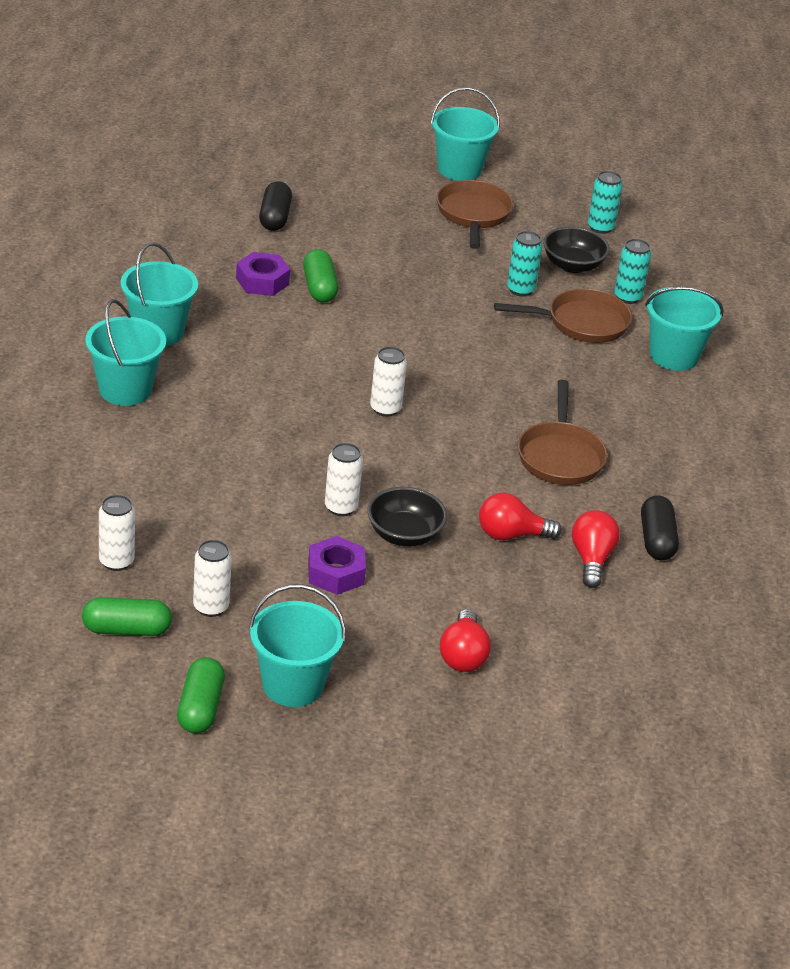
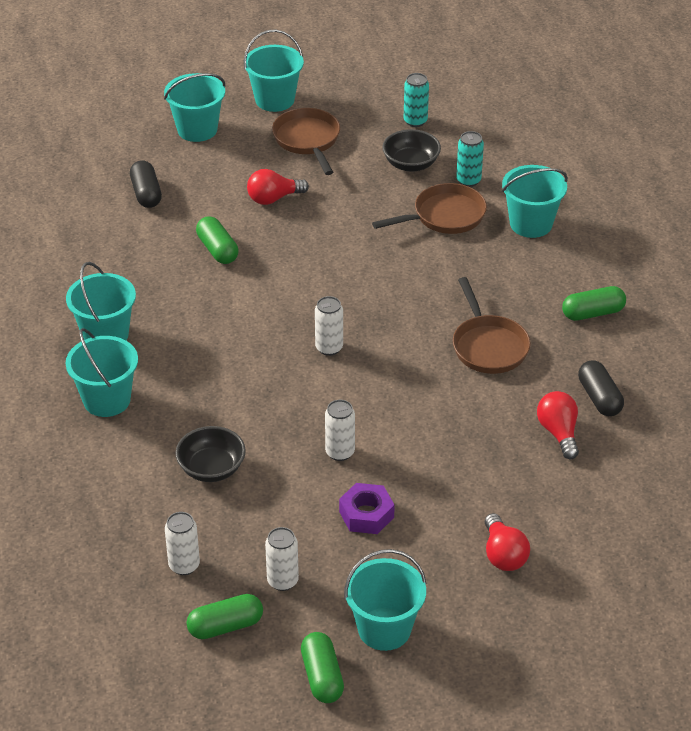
camera: 15 degrees left, 5 degrees up
(262, 281) = (167, 258): purple nut -> none
(361, 174) = (197, 129): none -> turquoise bucket
(404, 534) = (403, 460): black bowl -> black bowl (211, 468)
(511, 535) = (486, 431): red light bulb -> red light bulb (273, 198)
(520, 290) = (381, 200): turquoise can -> none
(695, 458) = (593, 313): none -> green capsule

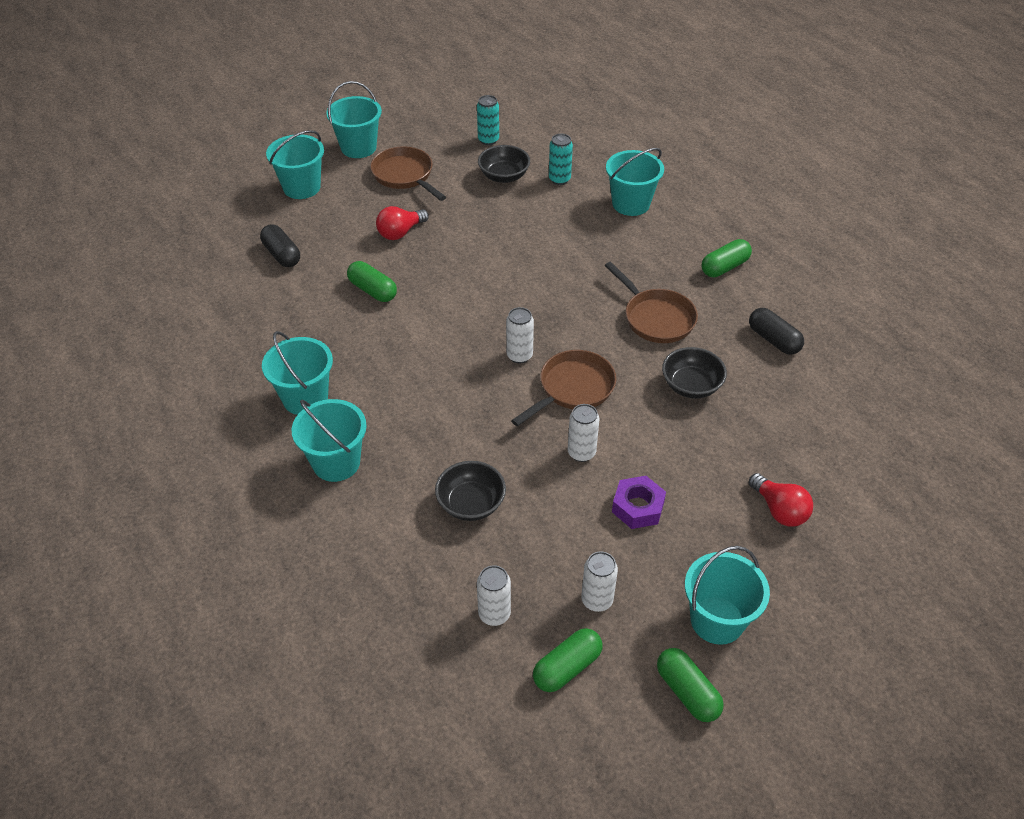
camera: 20 degrees left, 5 degrees up
(444, 216) = (556, 214): brown pan -> brown pan (573, 389)
(485, 420) = (691, 386): none -> black bowl
(558, 433) = (759, 380): red light bulb -> none

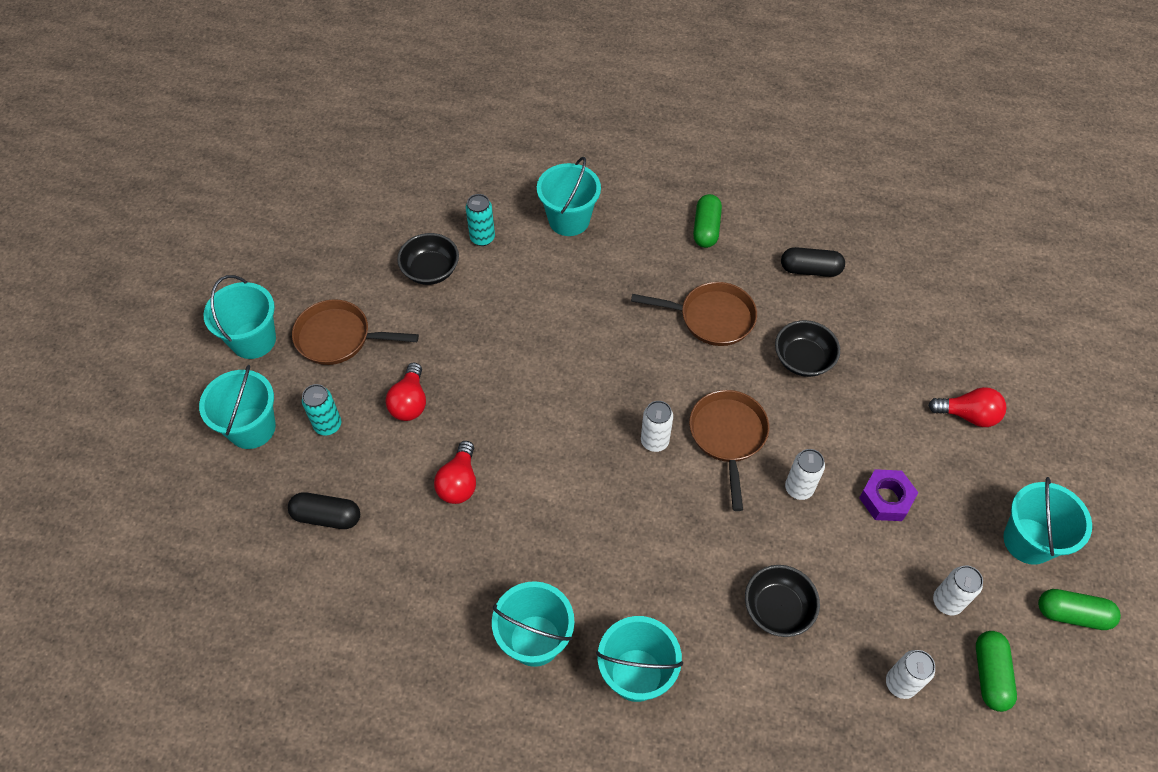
camera: 45 degrees left, 10 degrees up
(373, 290) = (459, 482): green capsule -> red light bulb
(488, 140) = (370, 241): turquoise can -> turquoise can (328, 425)

